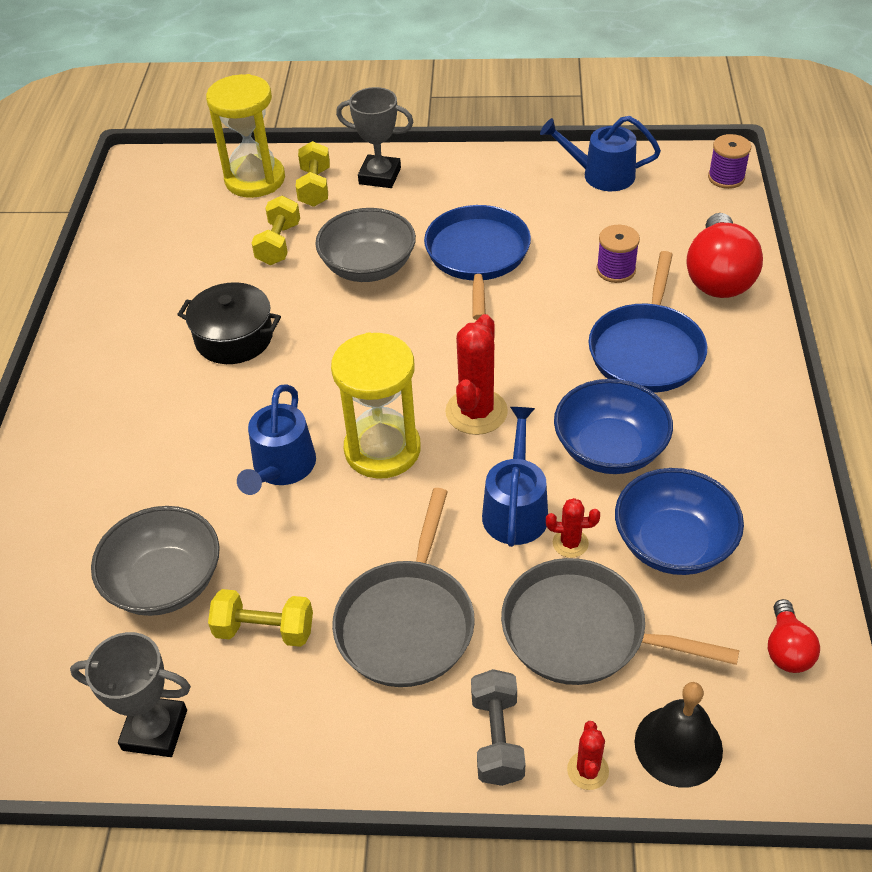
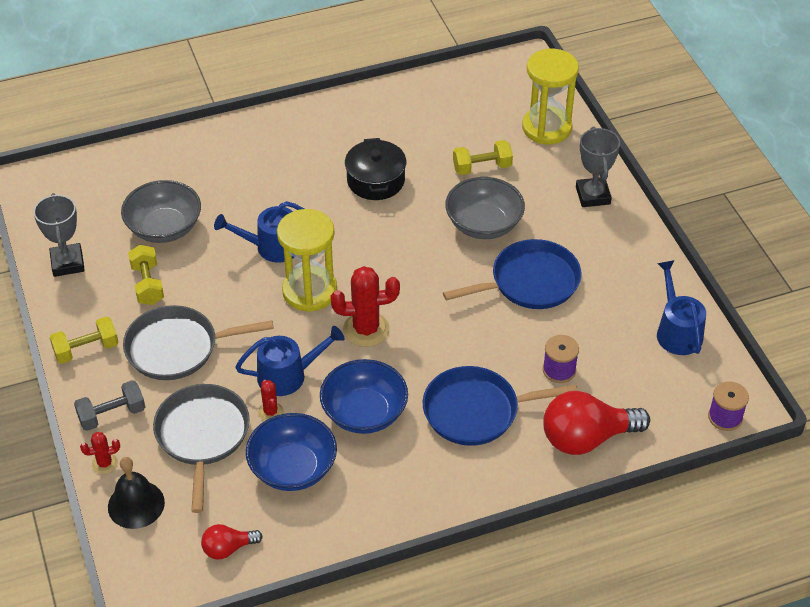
camera: 65 degrees right, 0 degrees up
(315, 187) = (557, 164): yellow dumbbell -> yellow dumbbell (86, 349)

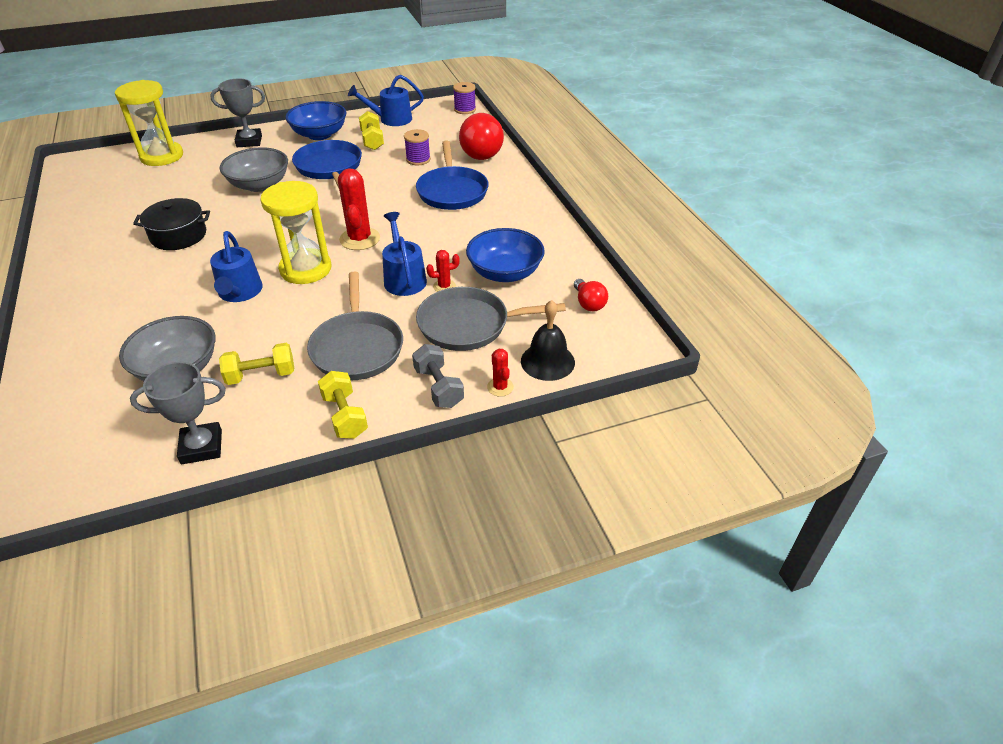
camera: 90 degrees left, 5 degrees down
(364, 413) = (449, 239): blue bowl -> blue bowl (319, 134)
(482, 167) = (192, 184): yellow dumbbell -> yellow dumbbell (372, 141)

